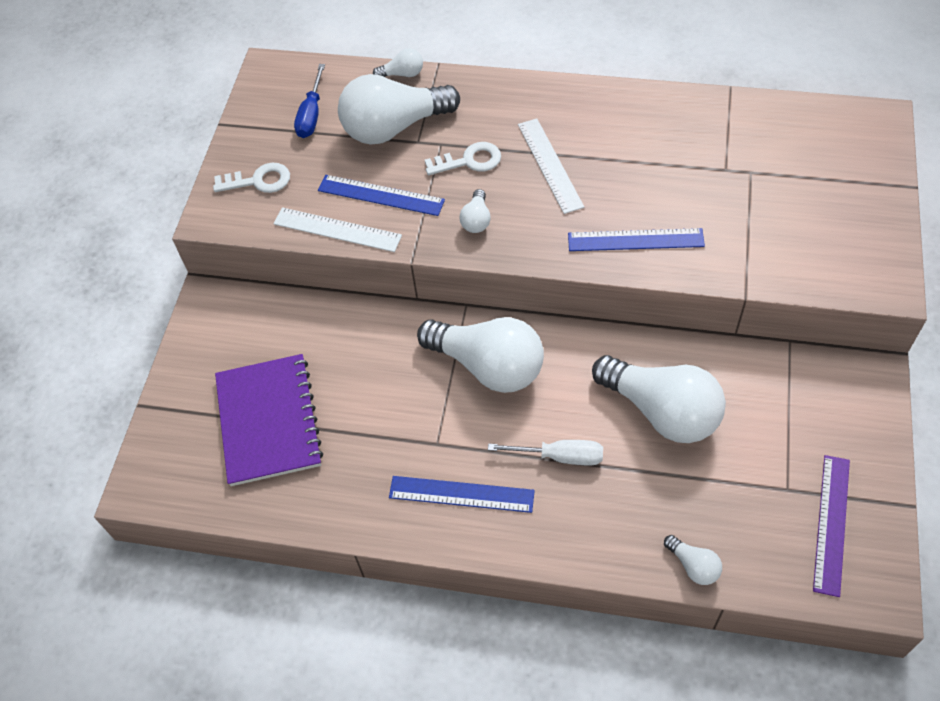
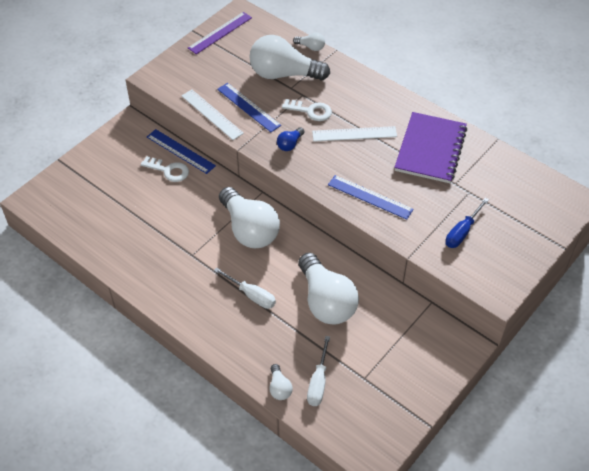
camera: 25 degrees right, 5 degrees down
(258, 181) = (190, 70): white key -> white key (169, 170)
(269, 421) = (115, 200): purple notebook -> purple notebook (430, 149)
(311, 115) = (244, 47): blue screwdriver -> blue screwdriver (462, 232)
(461, 494) = (185, 286): blue ruler -> blue ruler (180, 151)
(476, 220) = (290, 144): white light bulb -> blue light bulb
(550, 165) = (354, 134): white ruler -> white ruler turned 75 degrees clockwise
(736, 528) = (318, 382): none -> white screwdriver
(831, 524) = (374, 409): purple ruler -> purple ruler (220, 33)

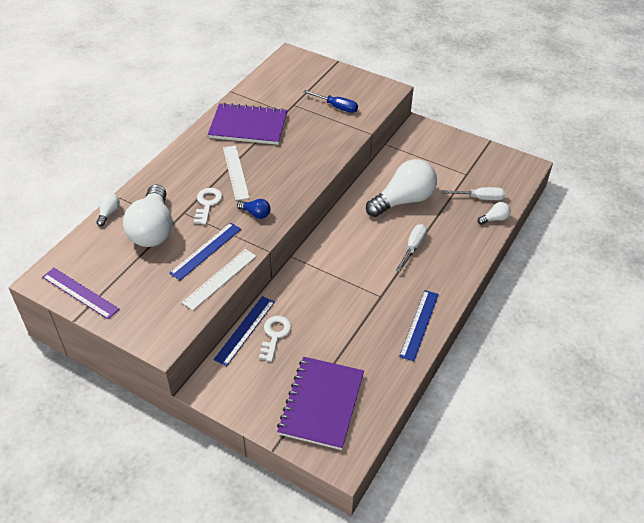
camera: 100 degrees left, 5 degrees down
(87, 193) = (321, 404): none -> purple notebook
(249, 229) = (340, 258): white light bulb -> none
(370, 197) = (311, 157): blue ruler -> blue ruler (419, 324)

